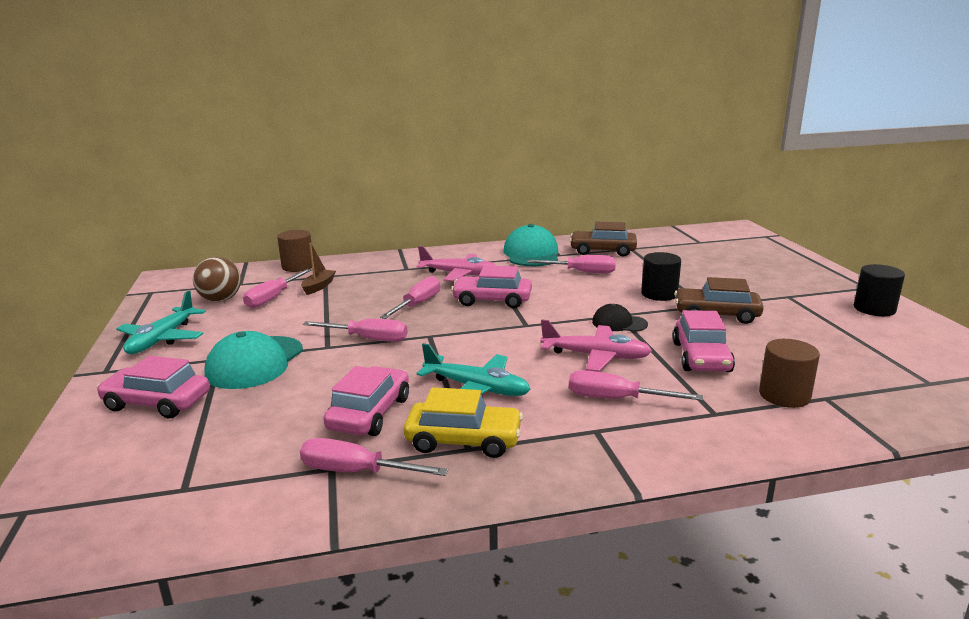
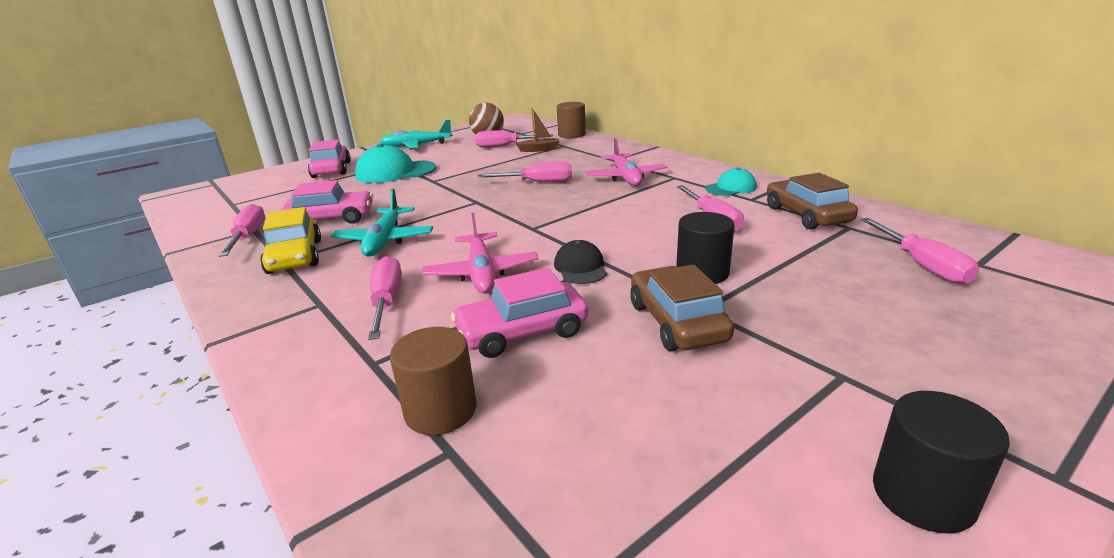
camera: 65 degrees right, 5 degrees up
(368, 339) = (454, 187): pink screwdriver -> pink screwdriver (922, 265)
(492, 300) = (577, 203): pink car -> none
(531, 254) = (731, 188): turquoise cap -> turquoise cap, size x0.56

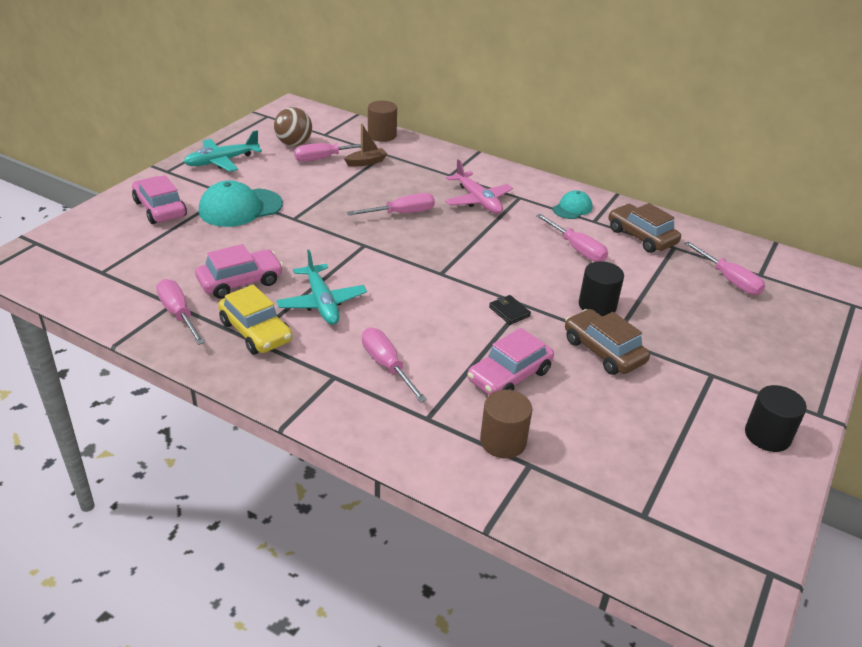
camera: 25 degrees left, 10 degrees up
(481, 273) = (437, 327): pink plane -> none
(580, 267) = (509, 311): black cap -> black wallet

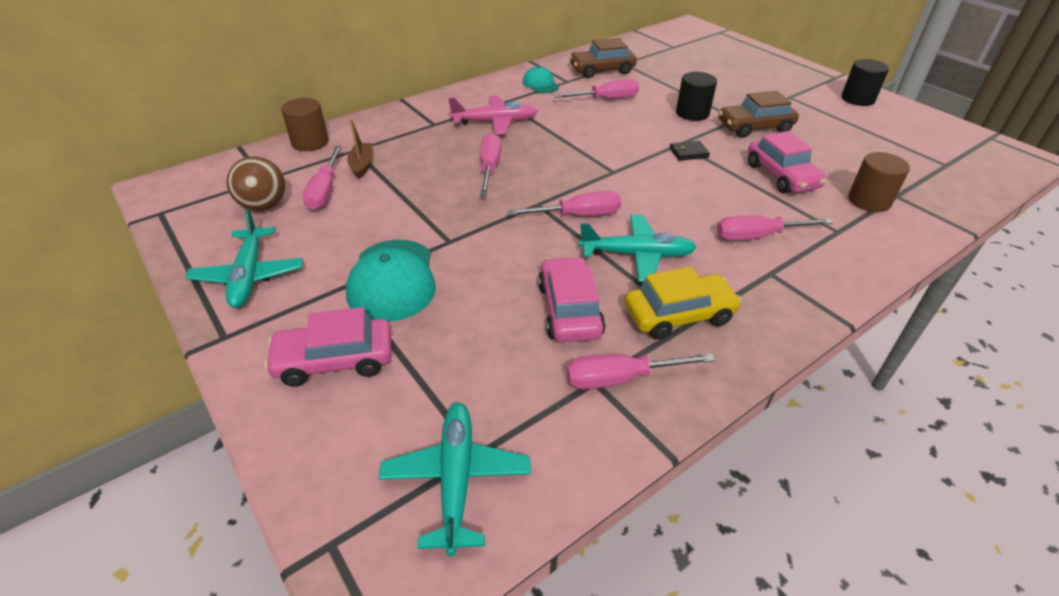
camera: 65 degrees left, 5 degrees up
(82, 269) = (456, 479): none -> turquoise plane
(729, 280) = (676, 58): pink screwdriver -> pink screwdriver (578, 215)

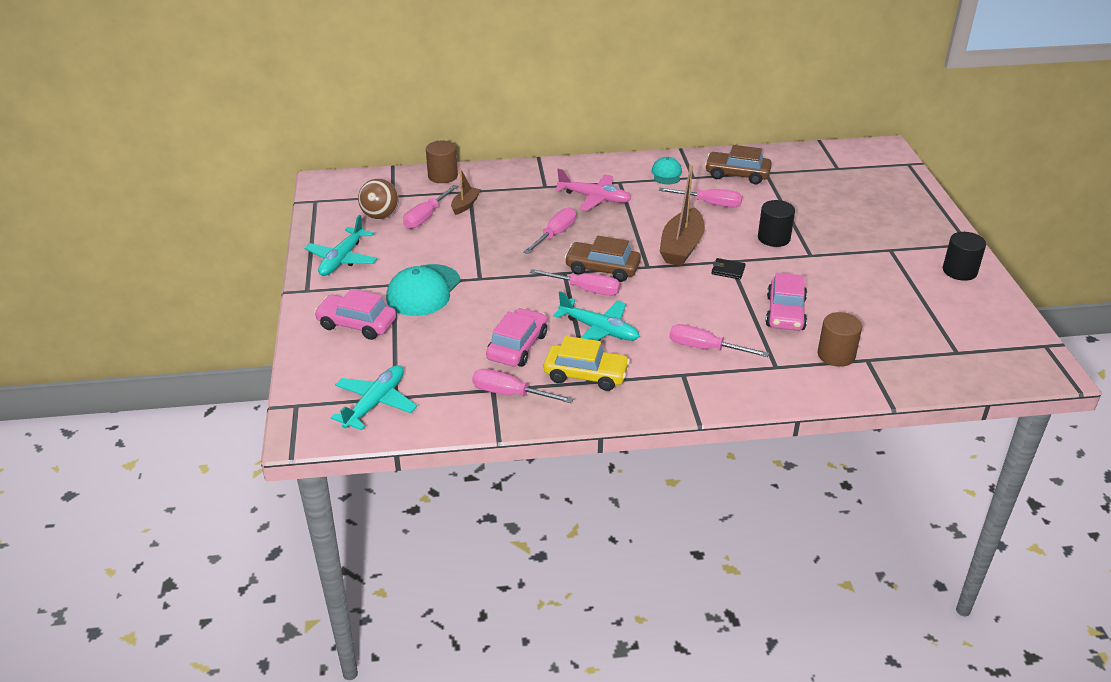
camera: 30 degrees right, 5 degrees down
(624, 144) = (681, 247): none -> brown boat
(754, 127) = (816, 267): brown car -> brown car (602, 269)

